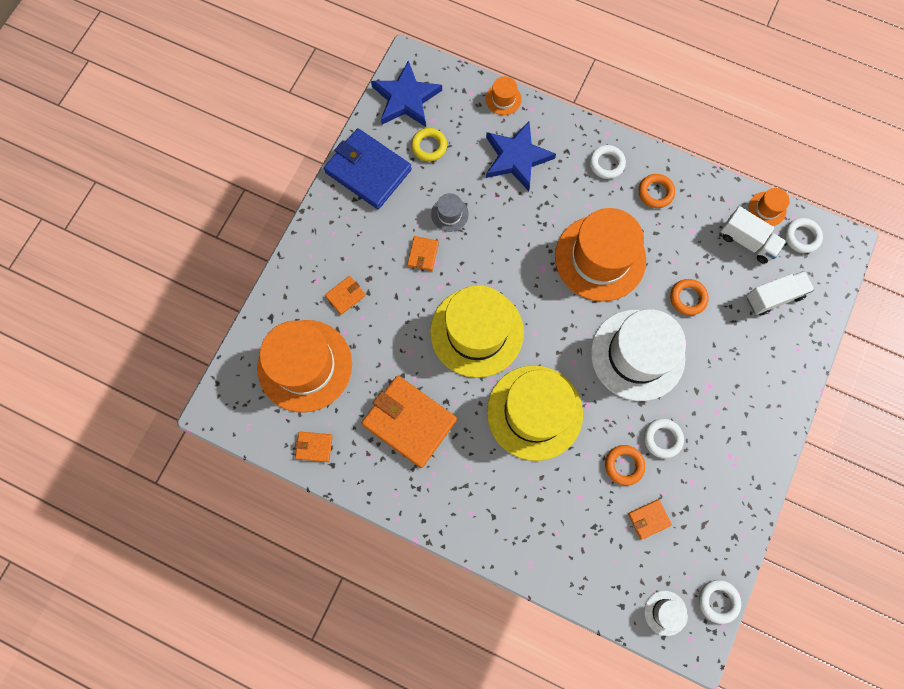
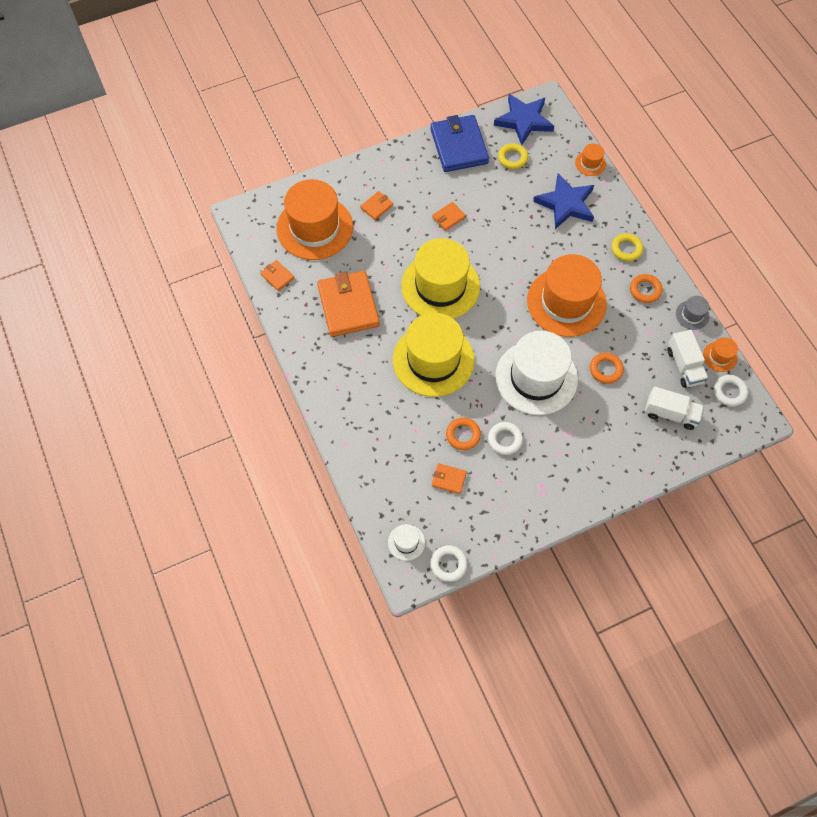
camera: 40 degrees right, 10 degrees down
(345, 296) = (376, 207): orange wallet -> orange wallet turned 45 degrees counterclockwise
(449, 214) = (488, 206): grey hat -> grey hat (692, 315)
(606, 164) = (626, 249): white ring -> yellow ring

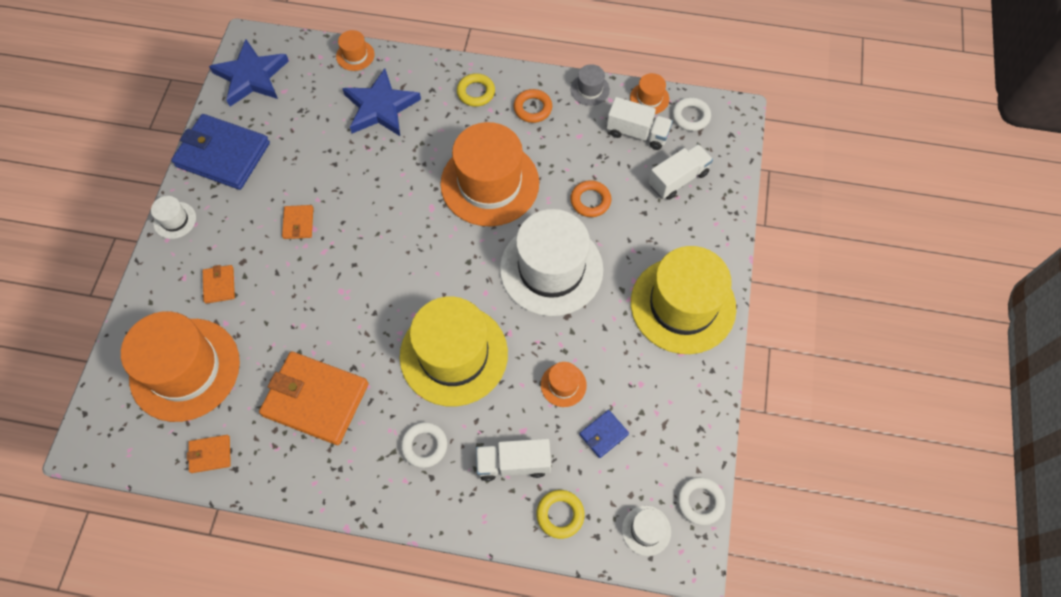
camera: 55 degrees left, 0 degrees up
(391, 439) = (513, 463): none -> white truck
(397, 154) = (175, 220): none -> white hat
(440, 286) = (373, 287): yellow hat -> yellow hat (683, 305)
(449, 479) = (603, 434): orange wallet -> blue wallet
(463, 435) = (563, 385): orange ring -> orange hat
(505, 439) = (598, 347): white ring -> white ring (424, 446)
(512, 158) = (285, 116): yellow ring -> yellow ring (560, 514)

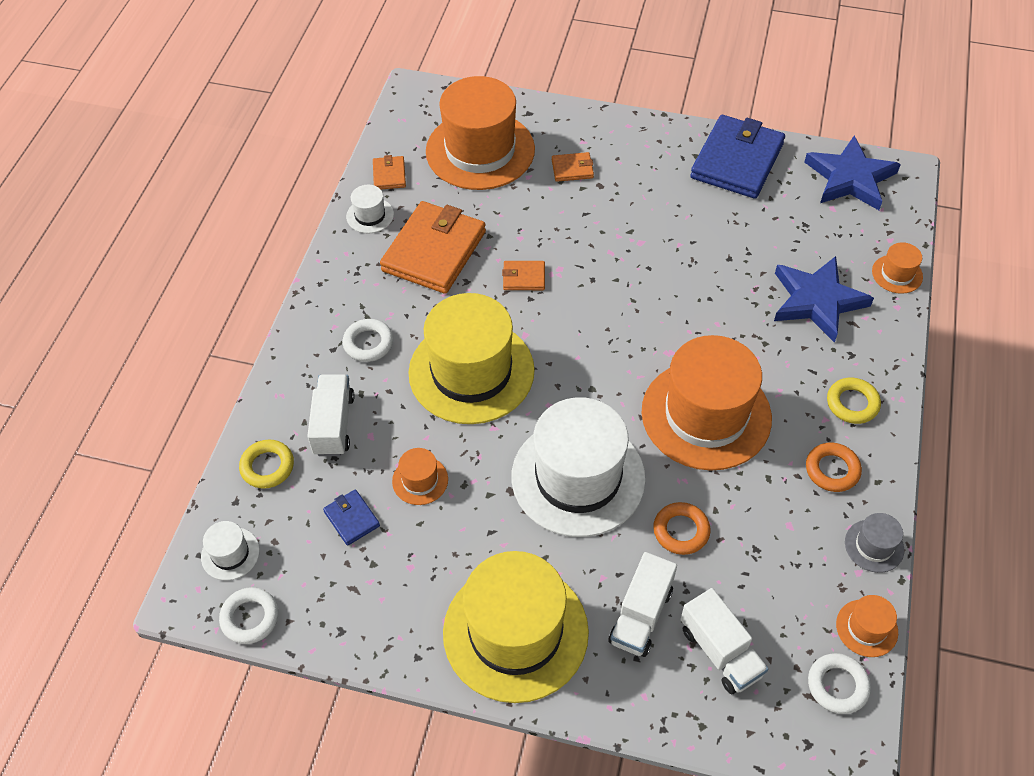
camera: 95 degrees right, 10 degrees down
(175, 220) = (651, 129): white hat -> white hat (370, 215)
(298, 223) = (647, 229): orange wallet -> orange wallet (524, 277)
(637, 133) = (800, 603): white truck -> white truck (641, 615)

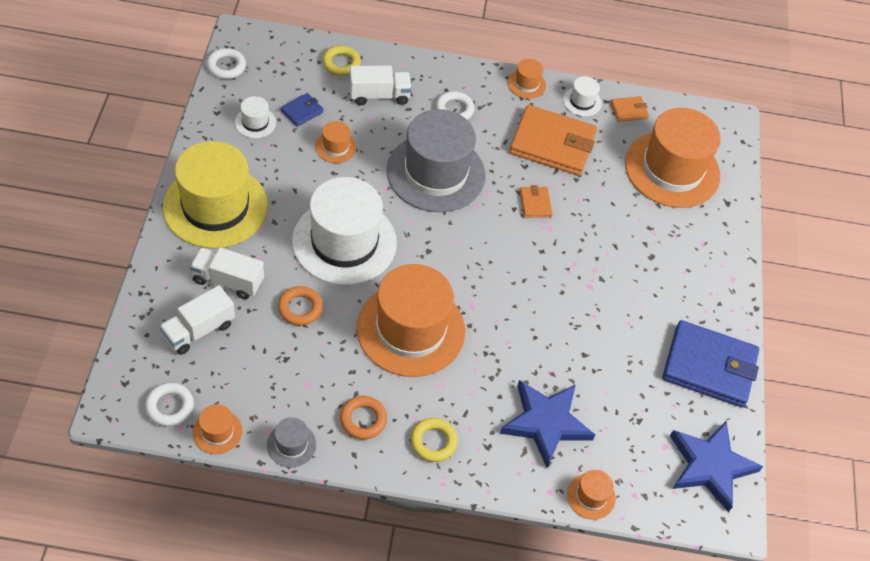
camera: 75 degrees right, 0 degrees up
(230, 553) = (273, 52): white hat -> white hat (255, 122)
(334, 265) = (526, 84): none -> orange hat
(471, 371) = (435, 173): yellow hat -> grey hat
(572, 169) = (666, 236): orange wallet -> none

